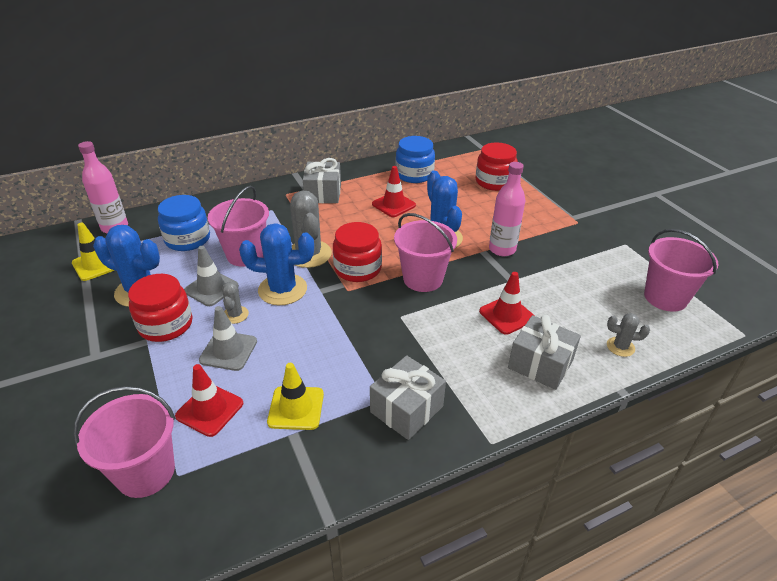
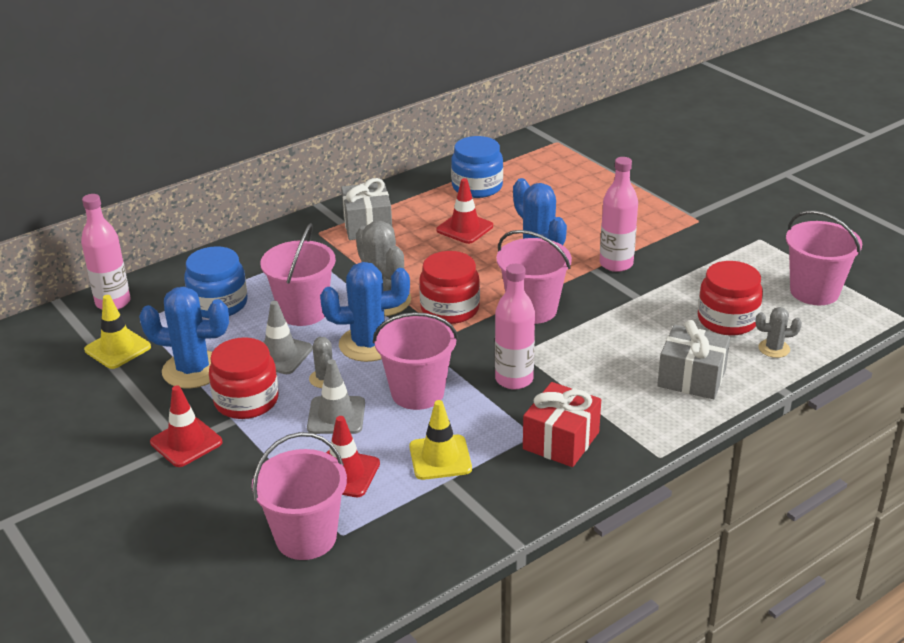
camera: 10 degrees left, 5 degrees down
(302, 340) = (417, 393): none -> pink bucket
(386, 340) = (514, 379): none -> pink bottle
(406, 409) = (561, 440): grey gift -> red gift
(494, 182) = (583, 183): red jar -> red jar (727, 320)
(507, 315) = (642, 334): red traffic cone -> red traffic cone (186, 442)

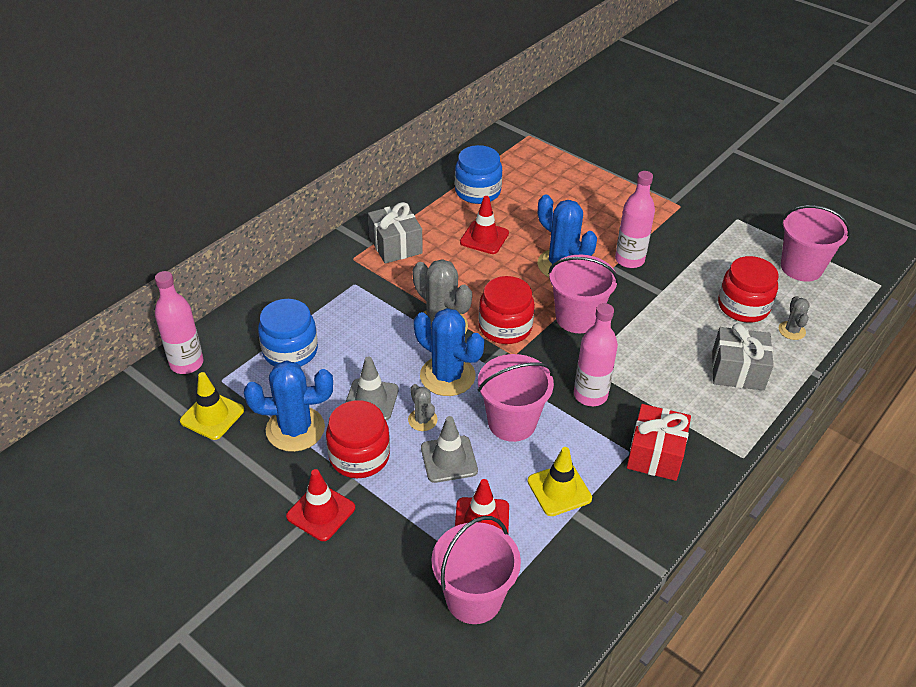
camera: 15 degrees left, 10 degrees up
(303, 311) = (373, 348): pink bucket -> none
(368, 344) = (447, 376): blue cactus -> blue cactus turned 60 degrees clockwise
(774, 348) = (791, 330): grey cactus -> grey cactus turned 75 degrees counterclockwise

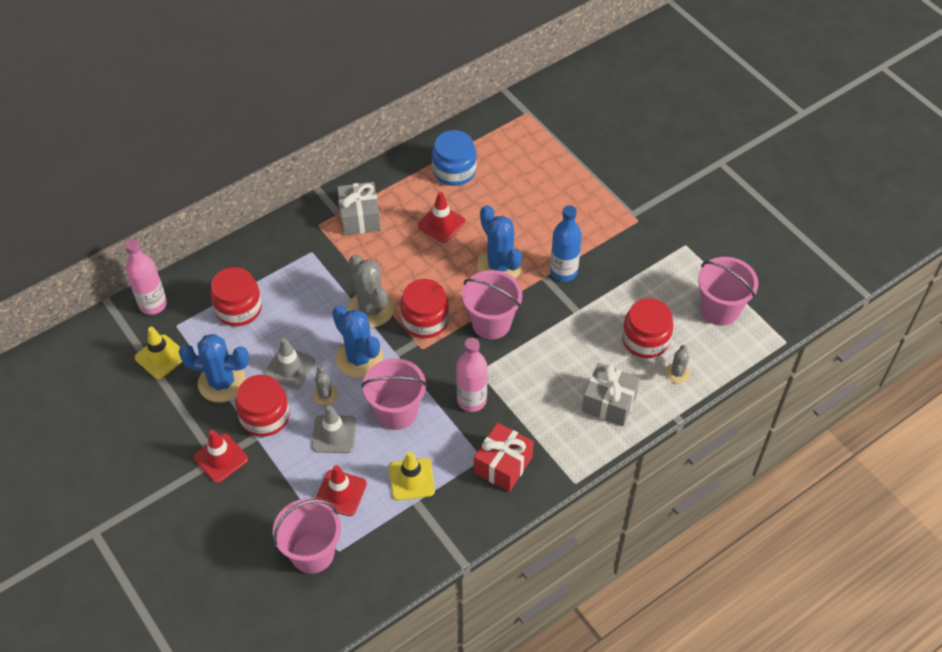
camera: 15 degrees right, 10 degrees up
(290, 351) = (238, 308): blue jar -> red jar
(629, 260) = (563, 271): pink bottle -> blue bottle

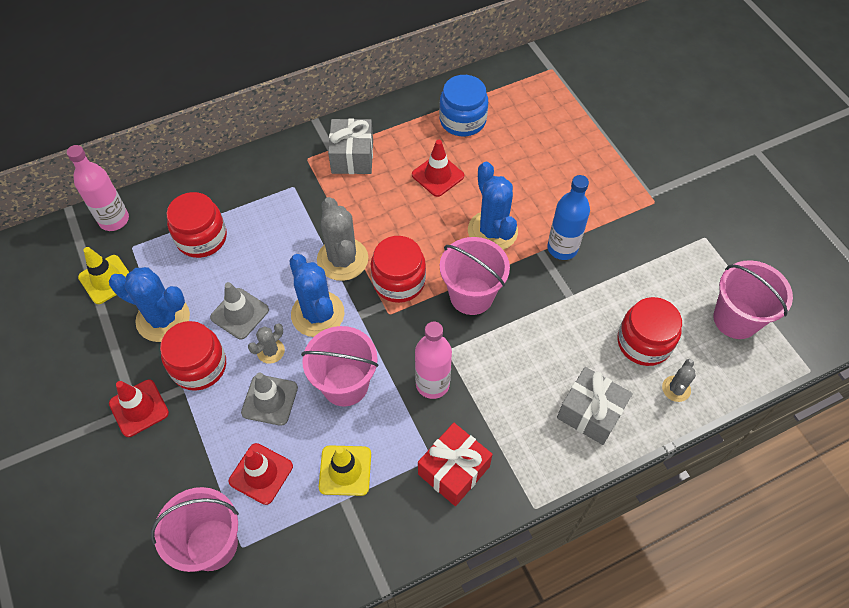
camera: 10 degrees right, 5 degrees up
(325, 395) = (270, 351): grey cactus -> grey cactus turned 45 degrees clockwise

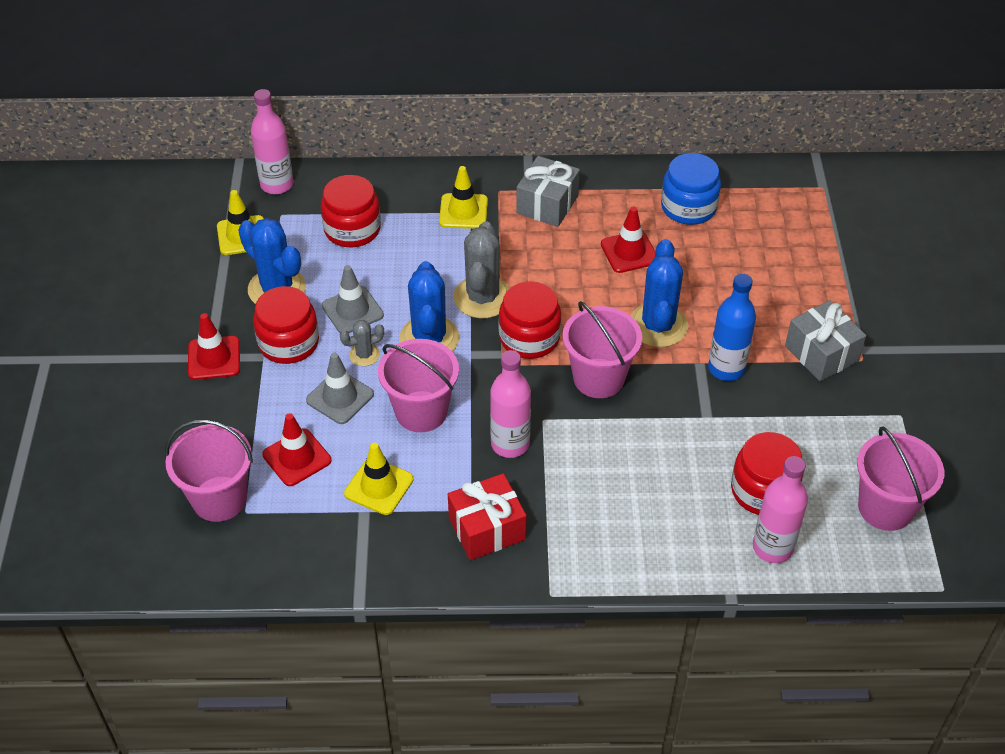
camera: 25 degrees right, 10 degrees down
(287, 187) = (463, 211): none -> yellow traffic cone
(590, 413) = (662, 533): grey gift -> grey gift (821, 353)
(676, 389) = (772, 547): grey cactus -> pink bottle

